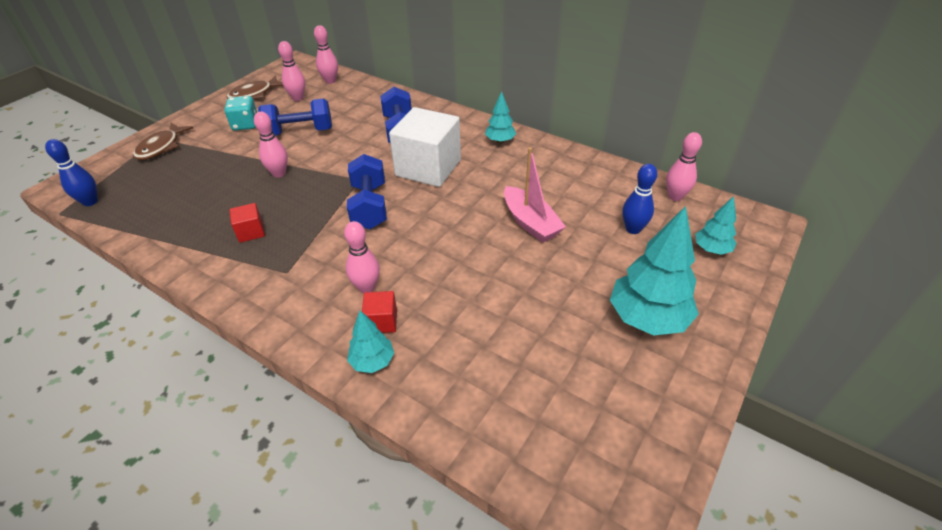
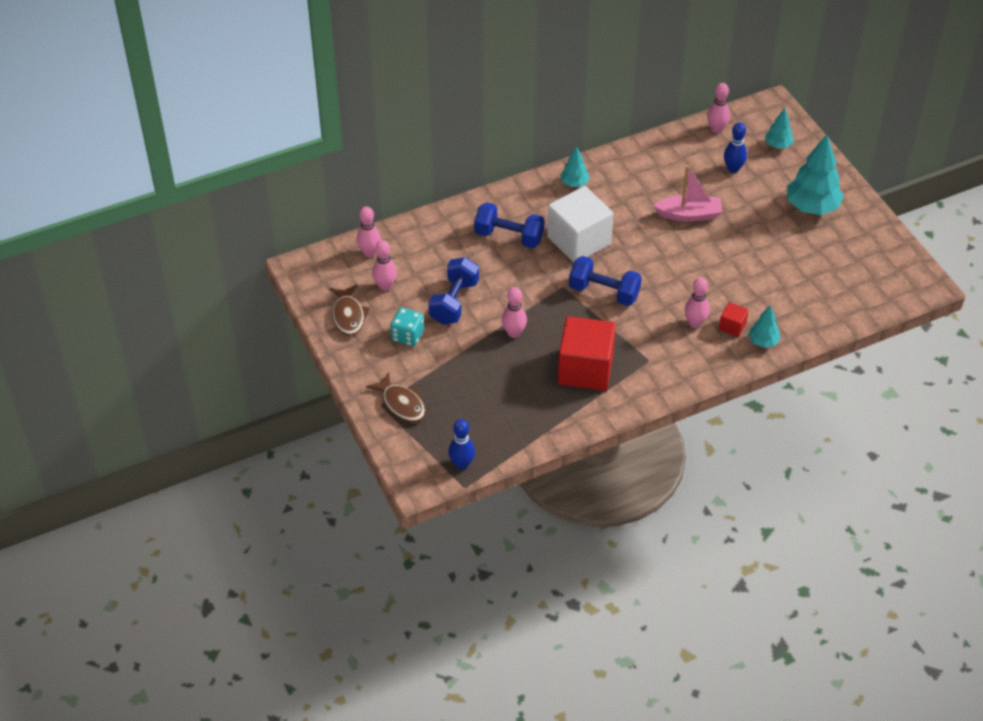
camera: 60 degrees left, 5 degrees up
(251, 232) = (585, 369): red cube -> red cube, size x2.26

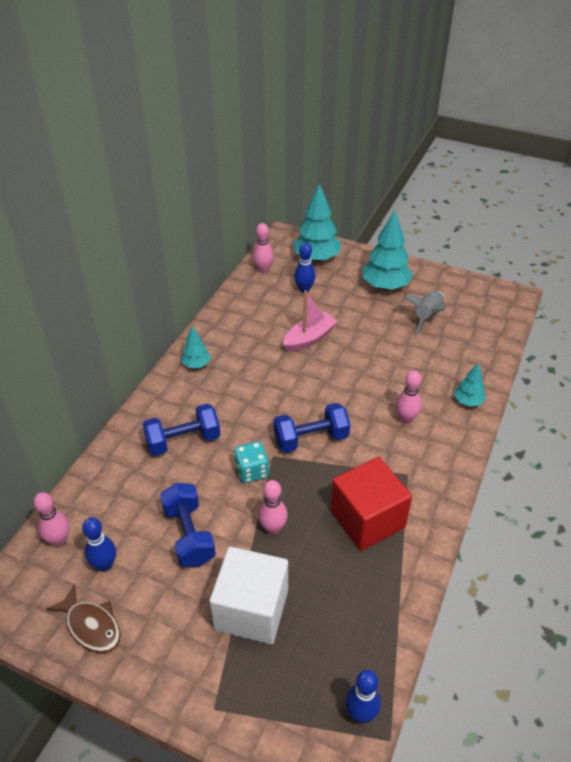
camera: 40 degrees left, 5 degrees down
(385, 286) = (105, 565): pink bowling pin -> blue bowling pin
(401, 404) = (235, 689): brown fish -> none
(407, 336) = (174, 604): turquoise dice -> turquoise dice (252, 471)
(579, 240) = (246, 408): white cube -> white cube (251, 610)
(732, 326) = (434, 404): red cube -> none
(778, 145) = (316, 258): turquoise tree -> turquoise tree, size x1.90
(816, 256) = (427, 317): none -> grey rocket

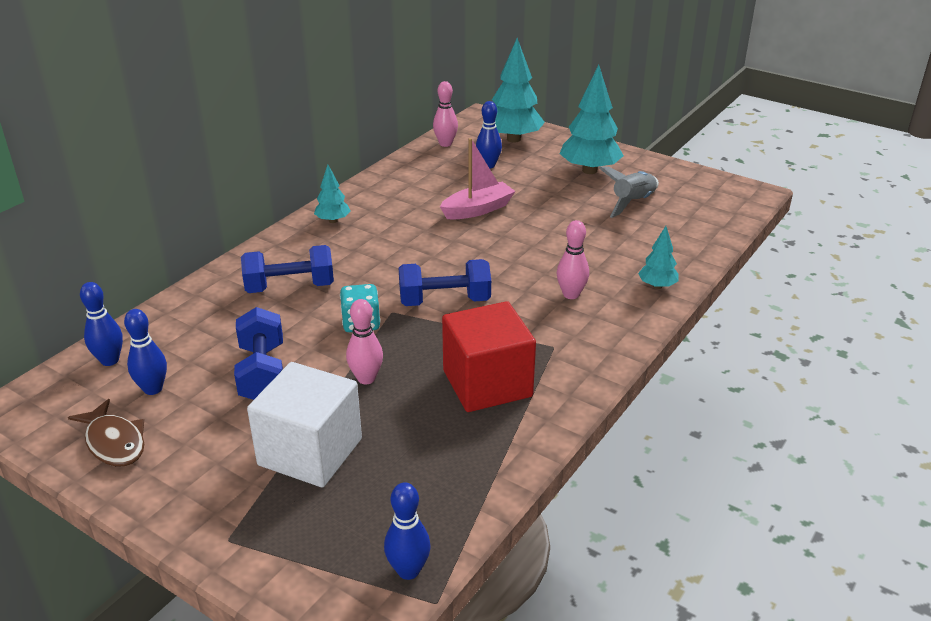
camera: 10 degrees right, 10 degrees down
(59, 540) = (110, 360): pink bowling pin -> blue bowling pin

